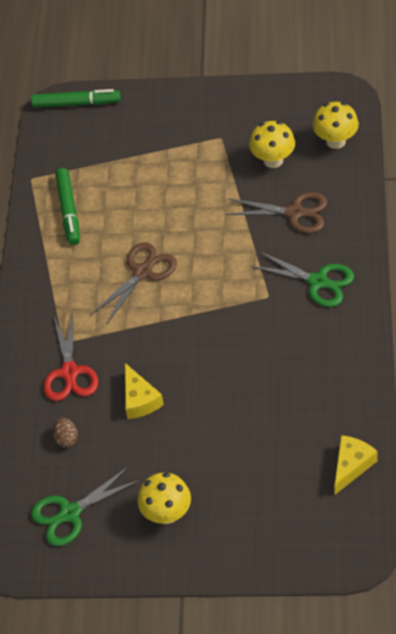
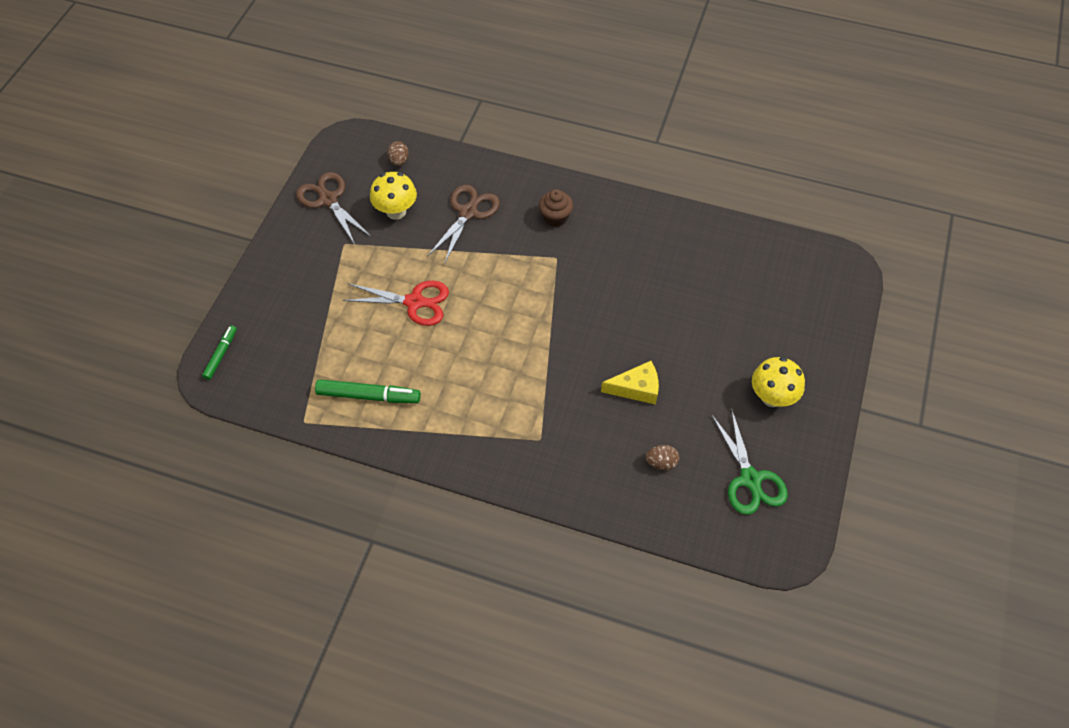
camera: 80 degrees left, 5 degrees up
(70, 372) = (581, 442): red scissors -> red scissors (414, 302)
(76, 103) = (221, 354): green marker -> green marker, size x0.61
(142, 272) = (482, 349): brown scissors -> brown scissors (328, 200)
(318, 281) = (555, 218): green scissors -> brown cupcake
(335, 141) = (399, 161): yellow mushroom -> brown egg
(351, 466) = (760, 248): yellow cheese -> none

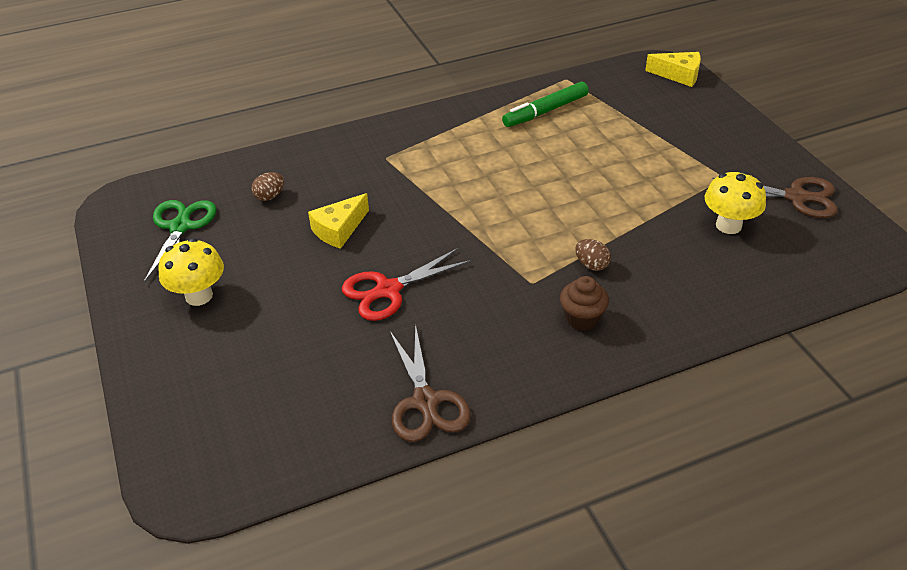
camera: 140 degrees right, 15 degrees down
(221, 354) = (678, 75): green marker -> yellow cheese
(399, 161) = (804, 267): brown egg -> brown egg (591, 265)
(414, 302) = (602, 176): red scissors -> red scissors (388, 290)
(468, 213) = (668, 266): brown scissors -> brown scissors (425, 401)
(750, 479) = (180, 227): green scissors -> green scissors turned 60 degrees clockwise

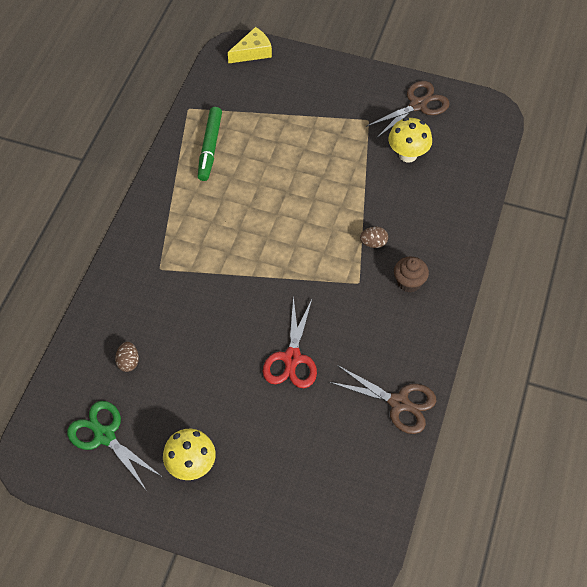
camera: 50 degrees left, 15 degrees up
(339, 229) = (207, 345): yellow cheese -> none

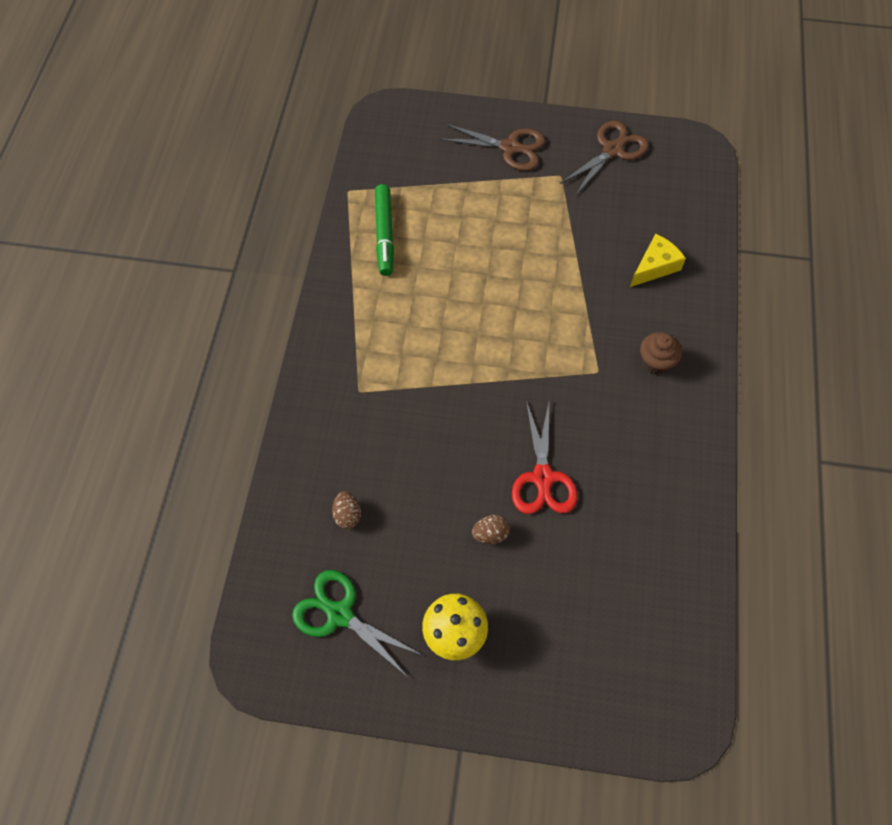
camera: 10 degrees left, 5 degrees up
(253, 52) = (408, 113): yellow cheese -> yellow cheese (655, 266)
(373, 243) = (603, 321): brown egg -> brown egg (490, 534)
(399, 403) = (681, 512): brown scissors -> brown scissors (510, 148)
(408, 155) = (616, 210): yellow mushroom -> none

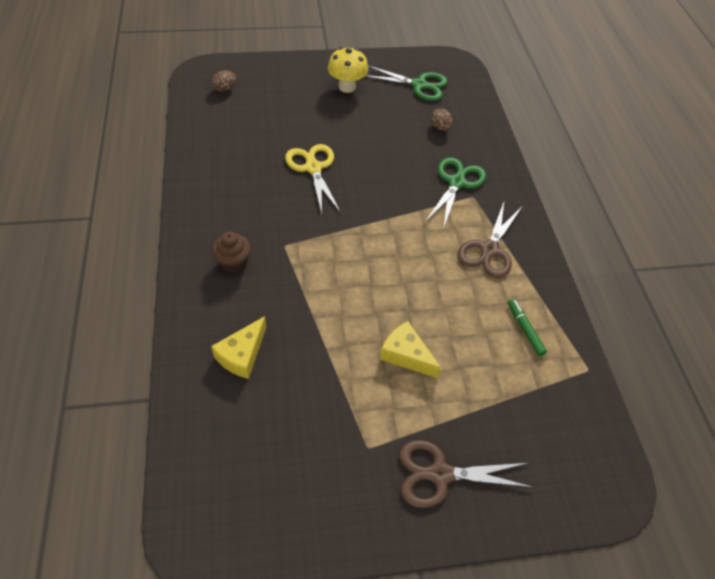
camera: 160 degrees right, 10 degrees down
(369, 416) = (456, 183): none -> green scissors
(384, 234) = (525, 329): green marker -> green marker, size x0.61
(490, 534) = (341, 133): brown egg -> brown egg (225, 89)
(505, 235) = (406, 355): none -> yellow cheese
(543, 477) = (313, 168): red scissors -> yellow scissors
(612, 150) = (312, 505): brown scissors -> brown scissors (489, 250)

